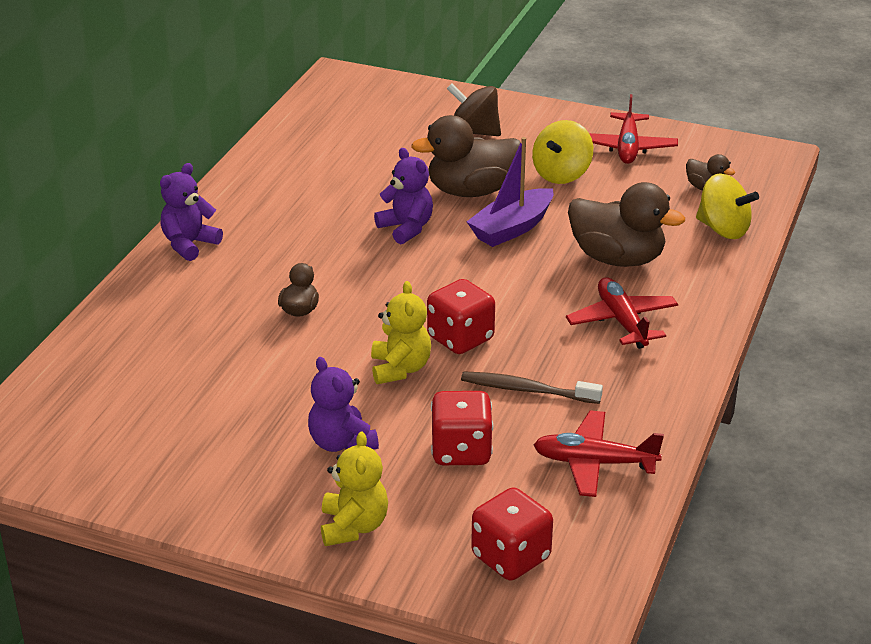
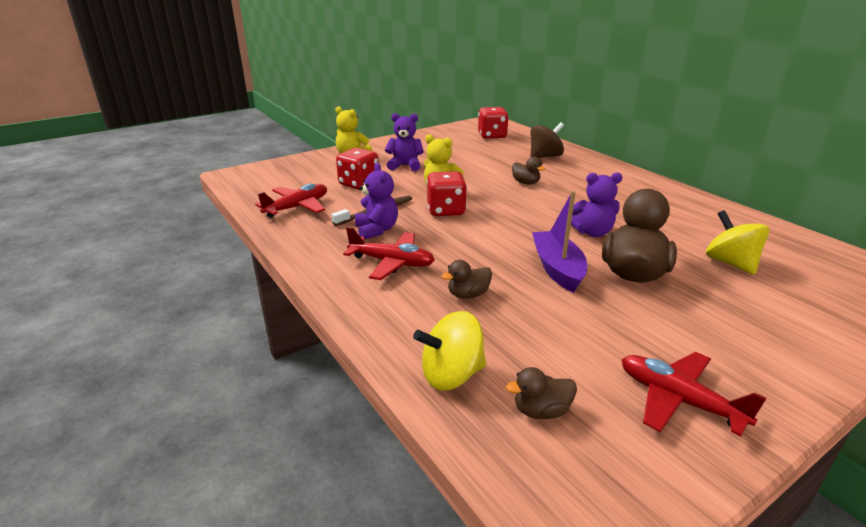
camera: 125 degrees right, 5 degrees down
(189, 244) = (625, 175): purple teddy bear -> purple teddy bear (376, 230)
(474, 132) = (758, 314): brown spinning top -> brown spinning top (544, 156)
(511, 557) = (283, 174): red dice -> red dice (492, 136)
(561, 174) = (636, 328): yellow spinning top -> yellow spinning top (730, 263)
(617, 258) = (468, 295): brown duck -> brown duck, size x0.49

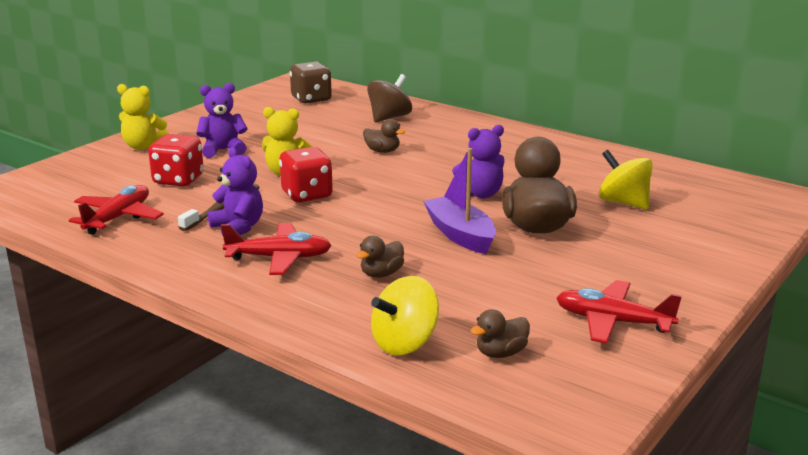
camera: 20 degrees left, 5 degrees down
(492, 136) = (311, 99): red dice -> brown dice

